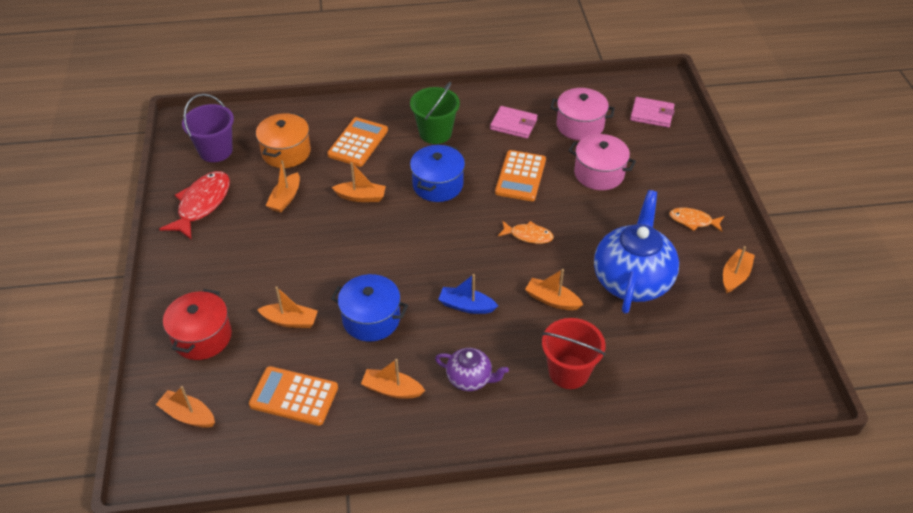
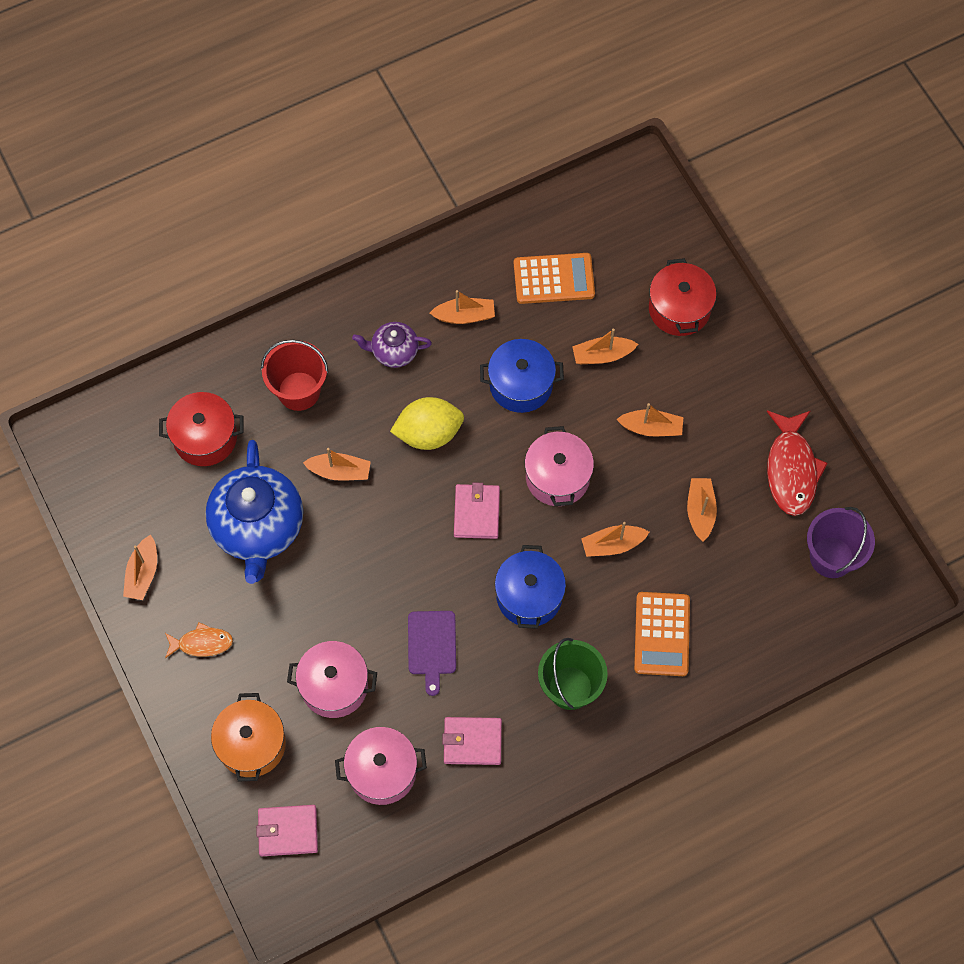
camera: 160 degrees right, 20 degrees up
(188, 415) = (640, 230): orange boat -> orange boat (651, 428)
(286, 152) = (743, 586): orange pot -> orange pot (252, 744)
(377, 247) = (557, 477): none -> pink pot
(452, 242) = (476, 513): none -> pink wallet
(466, 306) = (428, 433): blue boat -> yellow lemon
(520, 176) = (432, 646): orange calculator -> purple cutting board
(528, 235) = (392, 553): orange fish -> none
(664, 359) = (205, 437): none -> red pot

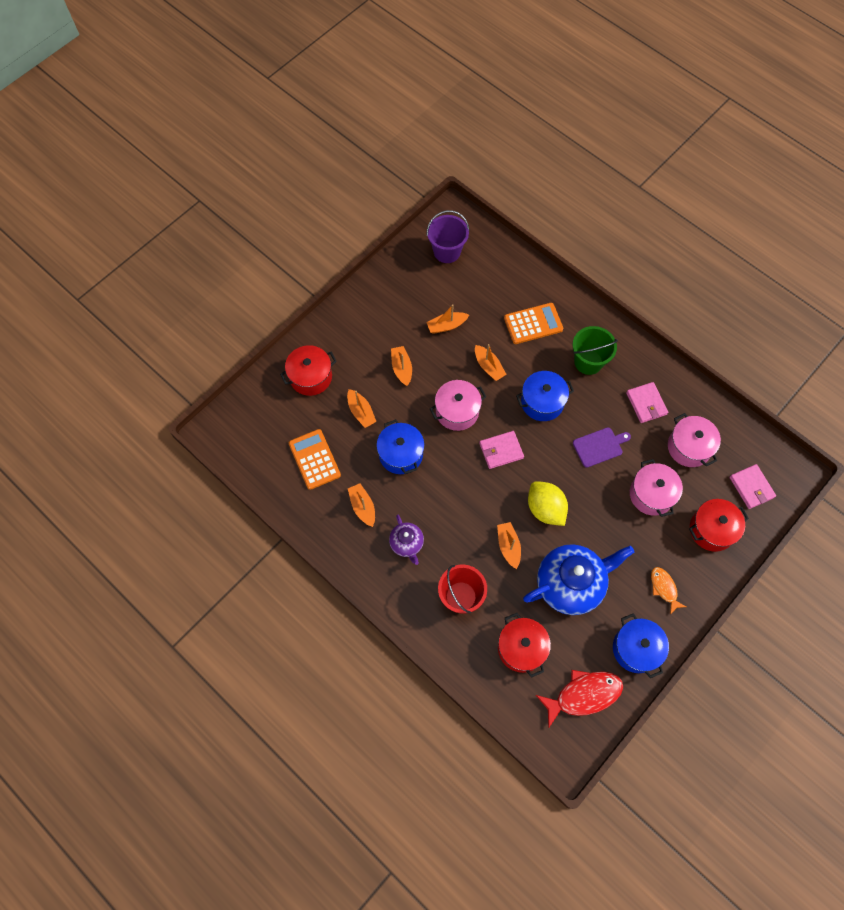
camera: 110 degrees left, 0 degrees up
(143, 573) = (636, 649): orange boat -> blue pot
(252, 744) = (711, 529): orange pot -> red pot
(428, 433) = (458, 499): yellow lemon -> yellow lemon (545, 509)
(791, 469) = (399, 286): red fish -> red fish (583, 695)

